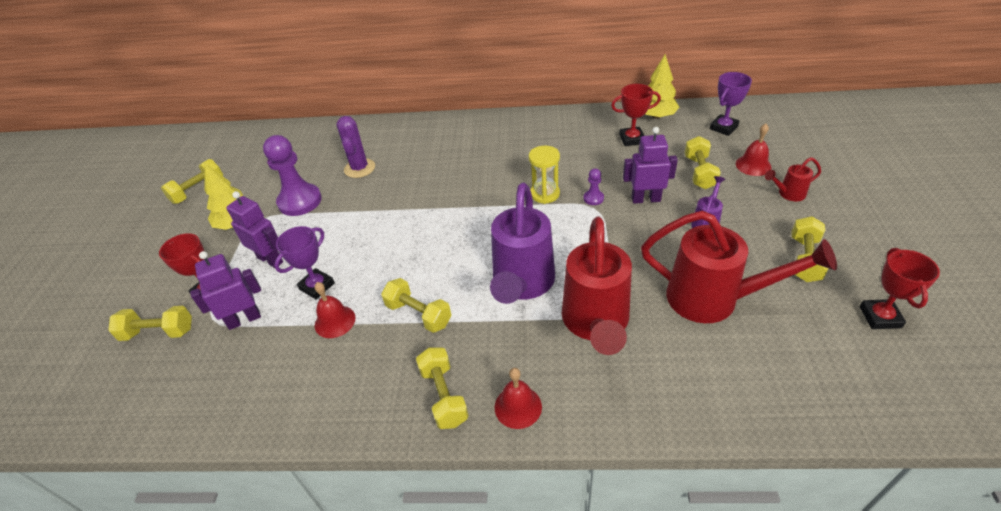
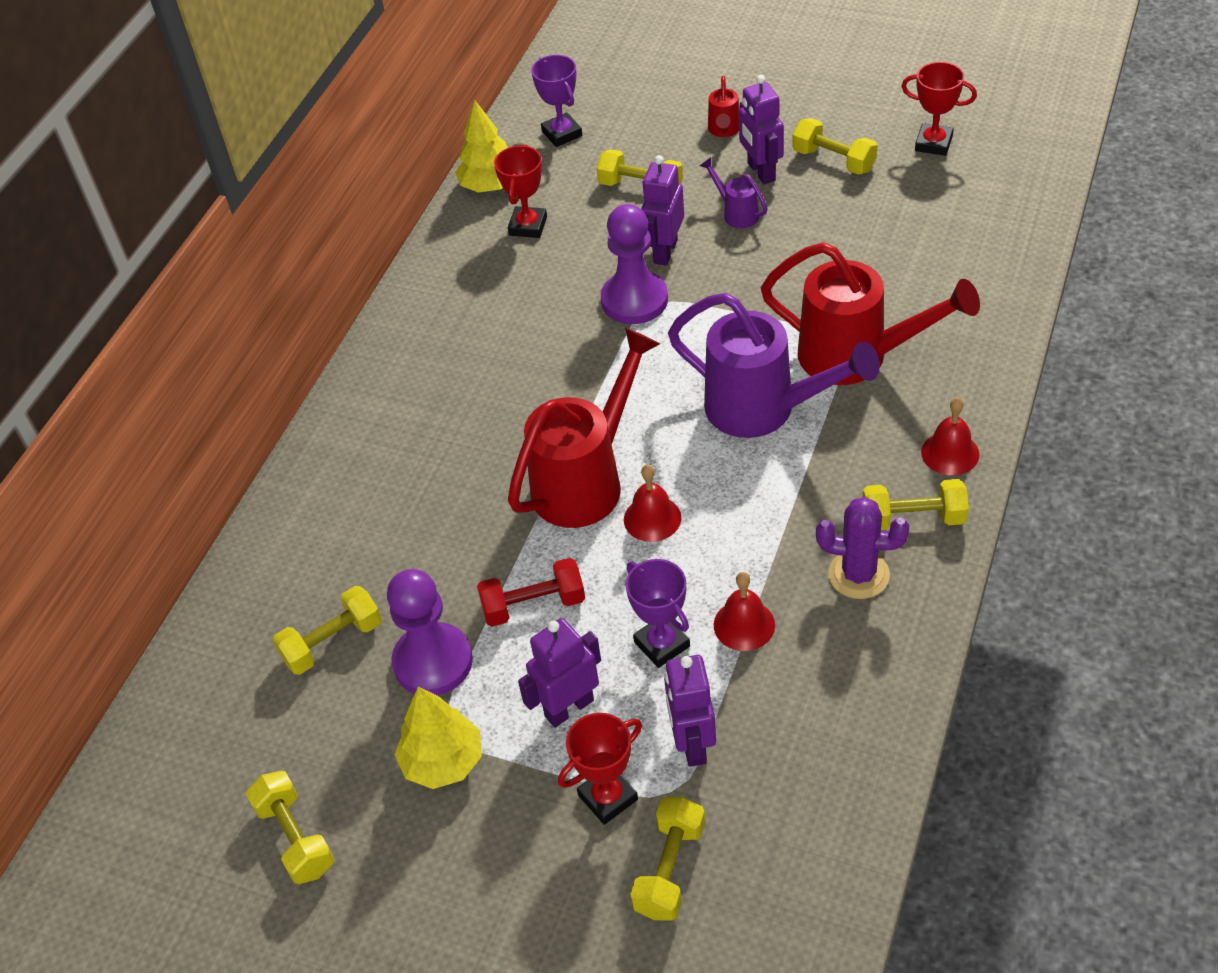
camera: 70 degrees left, 5 degrees up
(340, 226) = (533, 605): none -> red dumbbell
(359, 168) = (389, 566): purple cactus -> purple cactus (858, 575)
(418, 314) = (771, 526): yellow dumbbell -> yellow dumbbell (332, 642)
(545, 194) = (596, 347): yellow hourglass -> none
(593, 198) = (634, 300): purple pawn -> purple pawn, size x2.23
(714, 299) = (861, 249): red watering can -> red watering can (586, 480)
(753, 165) = (655, 137): red bell -> red bell (652, 518)
(758, 223) = (761, 172): none -> purple robot

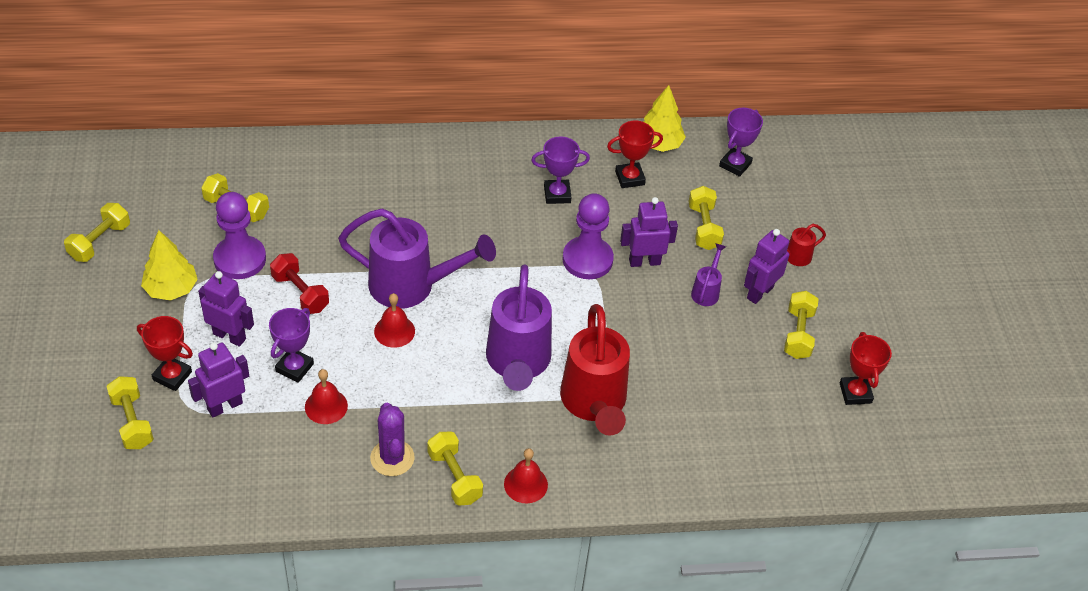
camera: 55 degrees right, 0 degrees up
(514, 298) = (557, 194): none -> purple trophy
(586, 480) = (412, 286): red watering can -> purple watering can
(670, 869) = (132, 422): yellow dumbbell -> yellow dumbbell turned 75 degrees clockwise

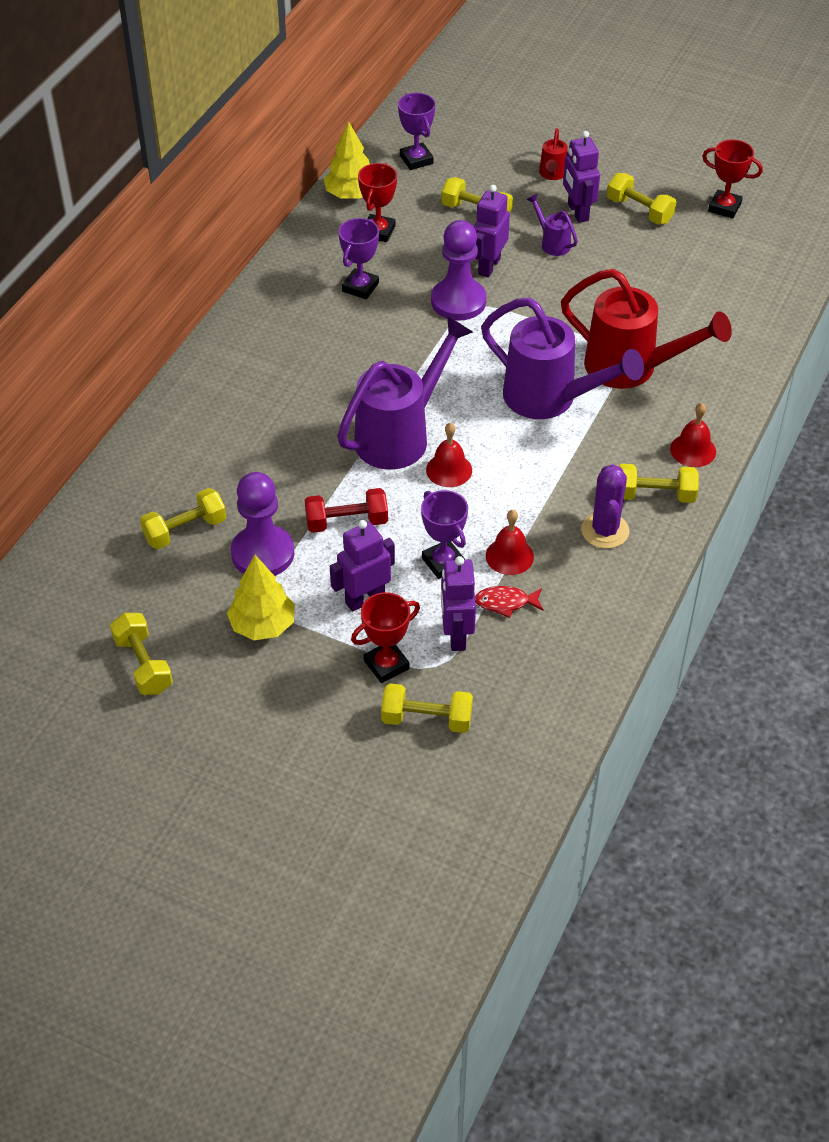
camera: 55 degrees left, 0 degrees up
(275, 423) = (505, 603): none -> red fish
(392, 458) = (605, 531): purple cactus -> purple cactus turned 75 degrees clockwise

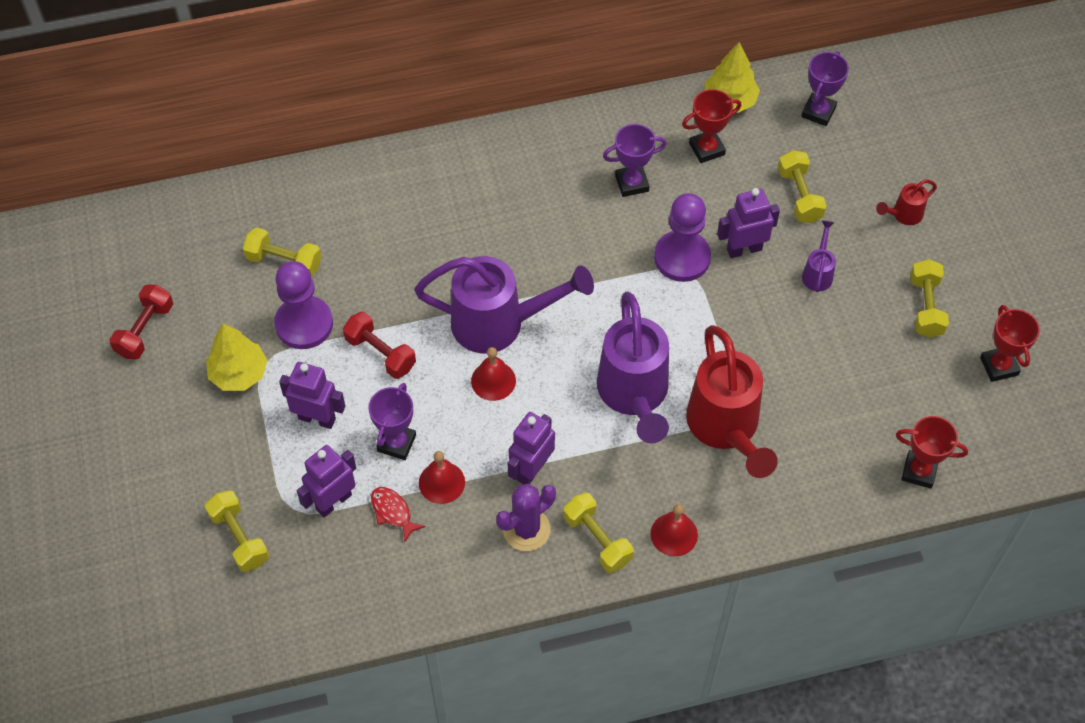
camera: 50 degrees right, 10 degrees up
(143, 665) = (145, 330): yellow dumbbell -> red dumbbell
(386, 665) = (268, 476): red trophy -> red trophy (919, 471)
(577, 212) = (875, 265): purple robot -> purple robot (531, 469)

